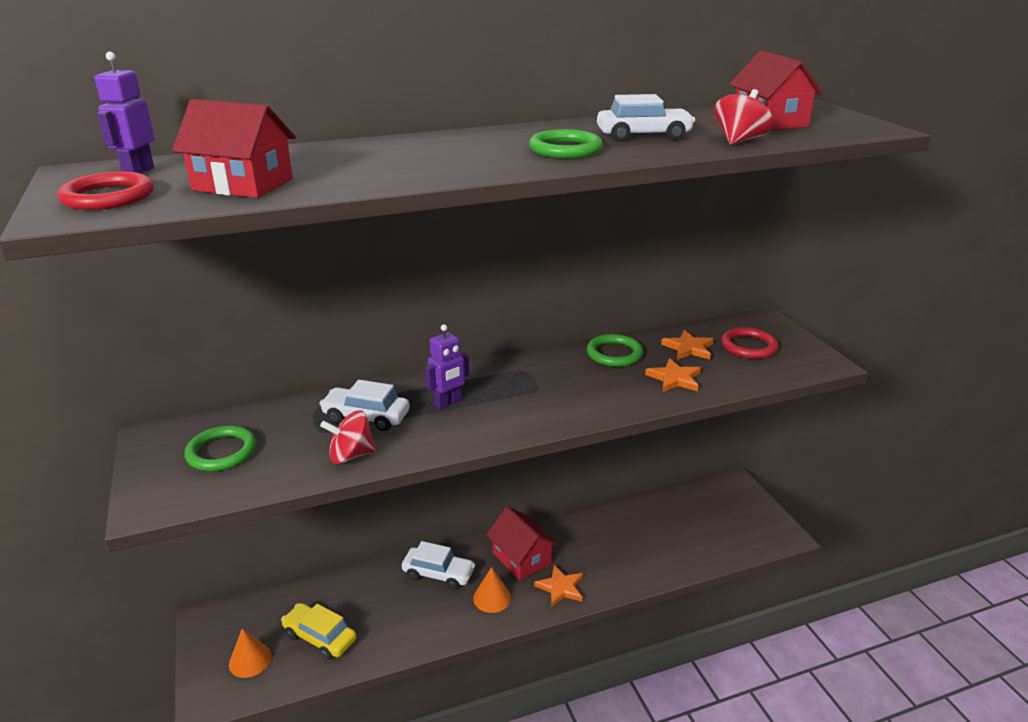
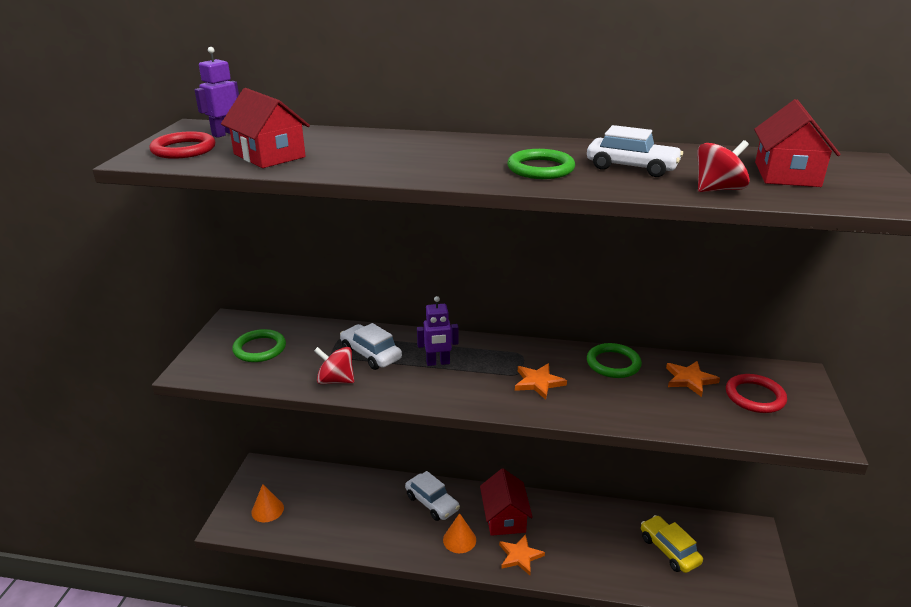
camera: 30 degrees right, 0 degrees up
(320, 637) = (320, 514): yellow car -> yellow car (669, 550)
(674, 378) = (649, 404): orange star -> orange star (538, 382)

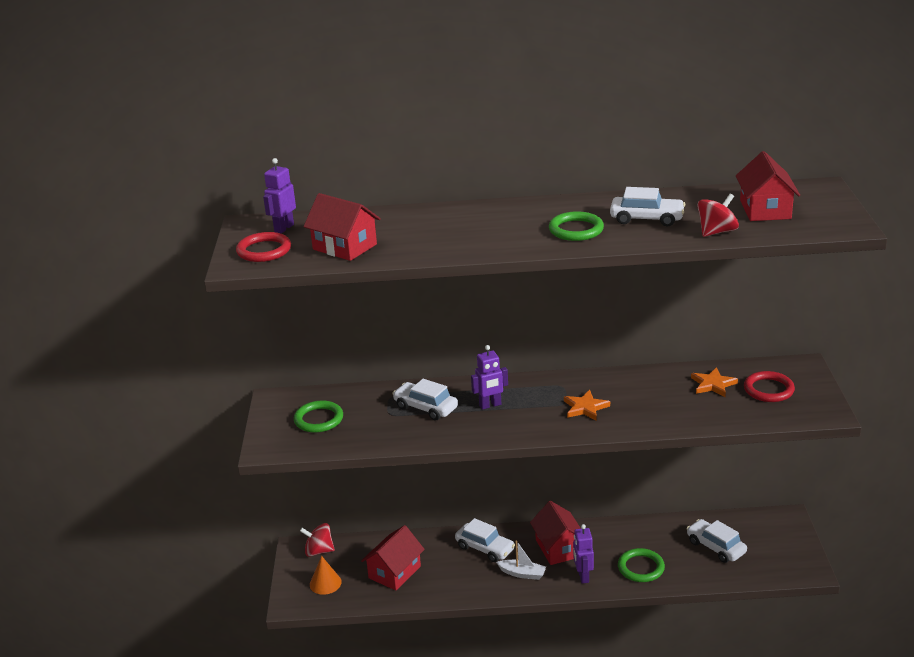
camera: 10 degrees left, 0 degrees up
(336, 380) = (406, 435): red spinning top -> red spinning top (319, 551)
(336, 511) = (394, 572): none -> red house
(459, 539) = (522, 574): orange cone -> white boat
(520, 556) = (583, 576): orange star -> purple robot
(613, 363) = (645, 381): green ring -> green ring (641, 568)
(669, 550) = (716, 547): yellow car -> white car

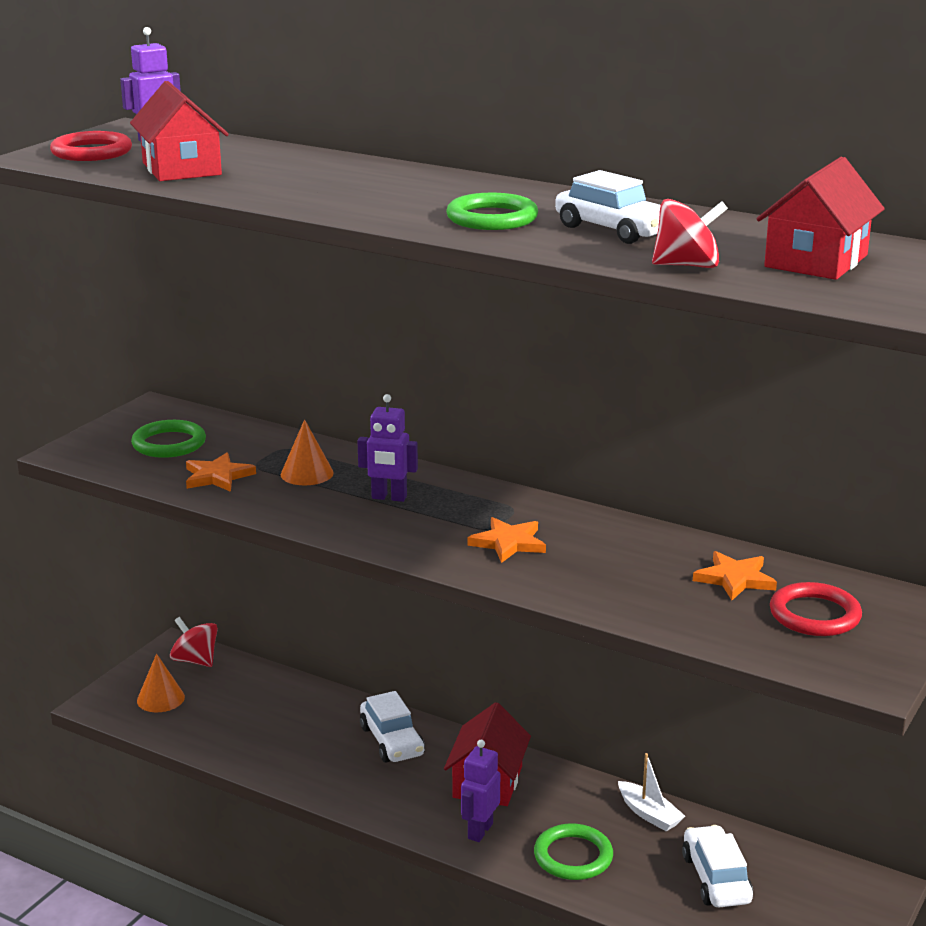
camera: 30 degrees right, 5 degrees down
(377, 429) = (217, 476): none -> orange star
(394, 572) = (251, 721): red house -> none
(425, 408) = (307, 473): white car -> orange cone
(522, 574) = (404, 792): white boat -> white boat (649, 814)

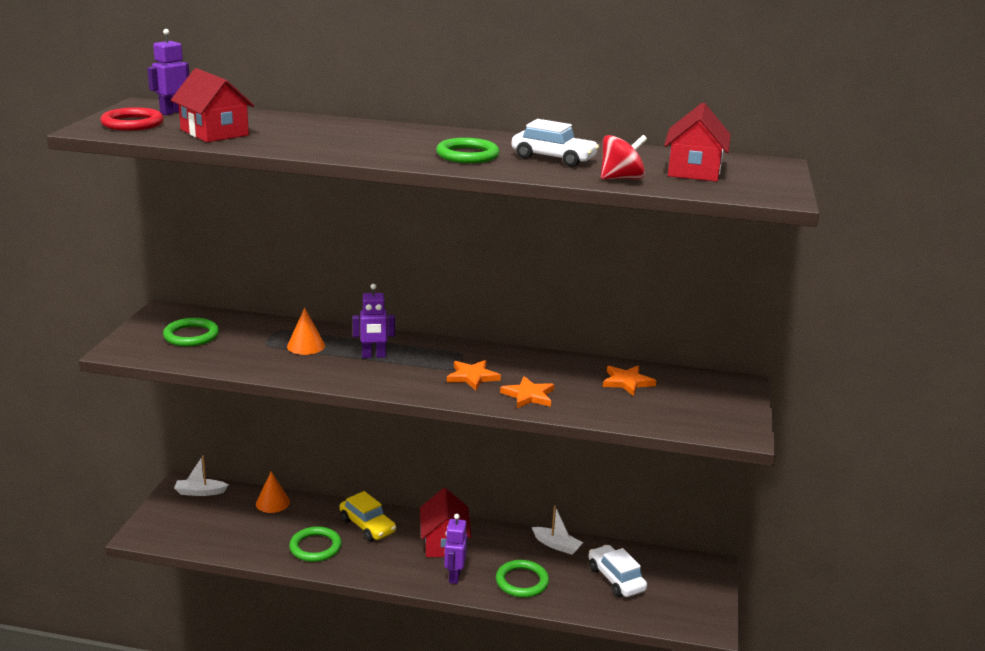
camera: 20 degrees left, 0 degrees up
(160, 698) = (186, 523): orange cone -> orange cone (272, 502)
(195, 660) = (200, 492): red spinning top -> white boat
(217, 476) = (242, 355): orange star -> orange star (528, 395)
(309, 758) = (315, 547): none -> green ring
(392, 741) = (367, 526): white car -> yellow car
(814, 615) = (687, 398): red ring -> none

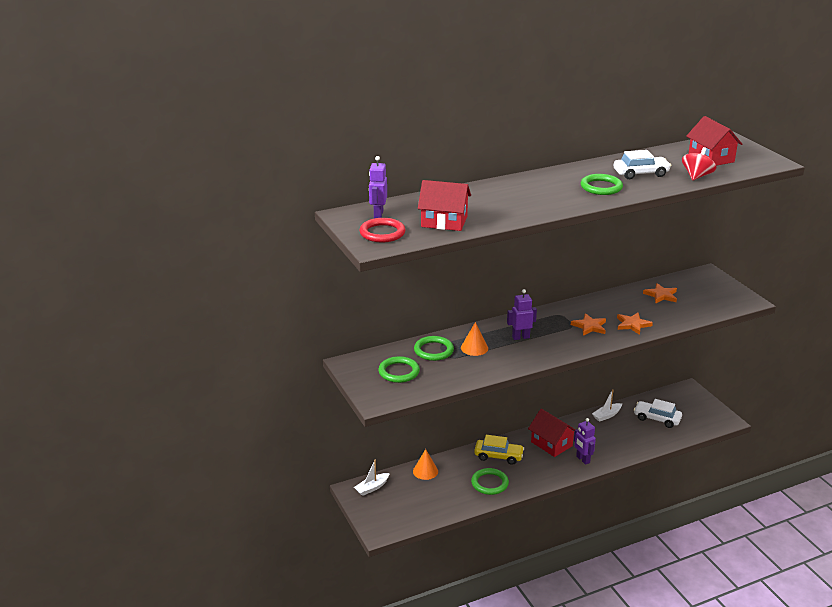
camera: 35 degrees left, 5 degrees up
(374, 356) = (520, 337): purple robot -> purple robot turned 150 degrees counterclockwise
(522, 581) = (617, 444): green ring -> green ring (433, 350)
(557, 545) = (607, 415): white boat -> white boat turned 150 degrees clockwise

